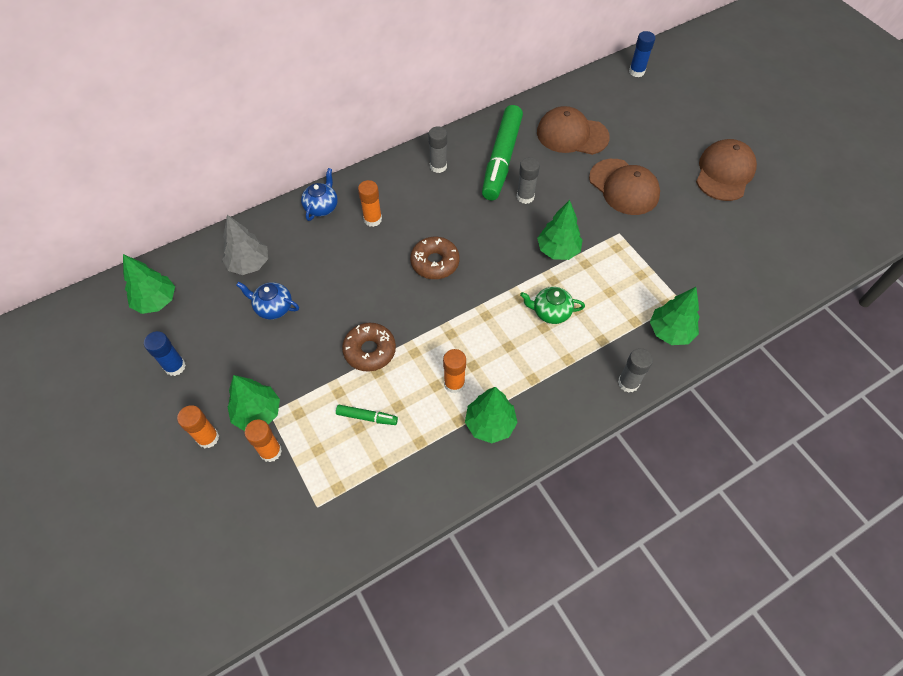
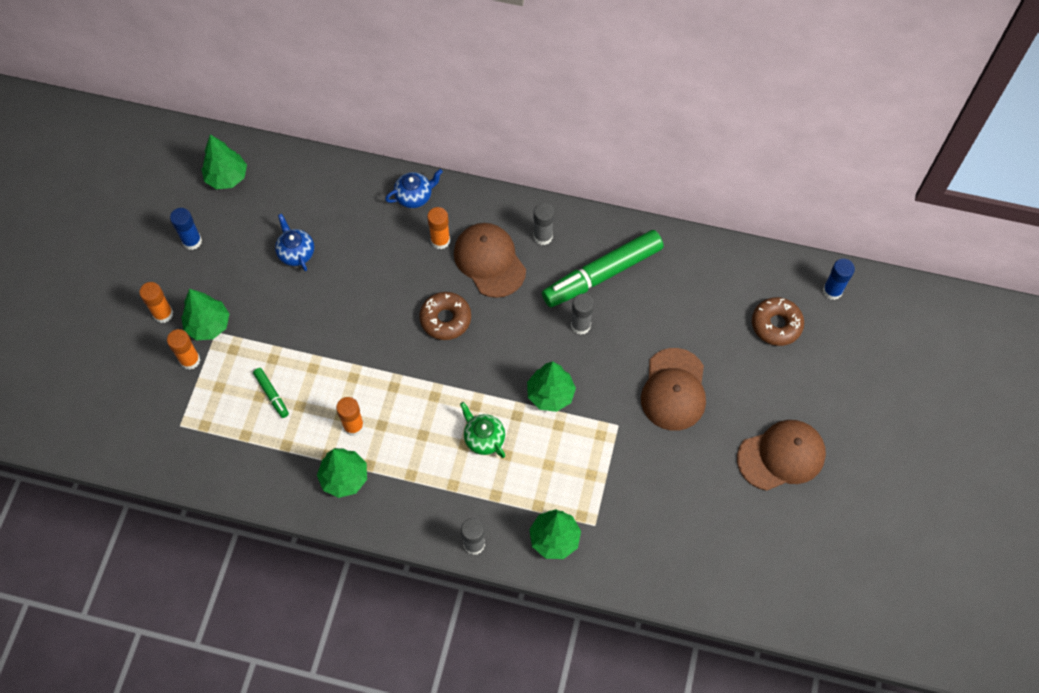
camera: 45 degrees right, 5 degrees up
(249, 264) = (315, 201): grey tree -> none
(370, 351) = (325, 347): brown donut -> brown donut (776, 325)
(572, 135) = (690, 303): brown cap -> brown cap (489, 261)

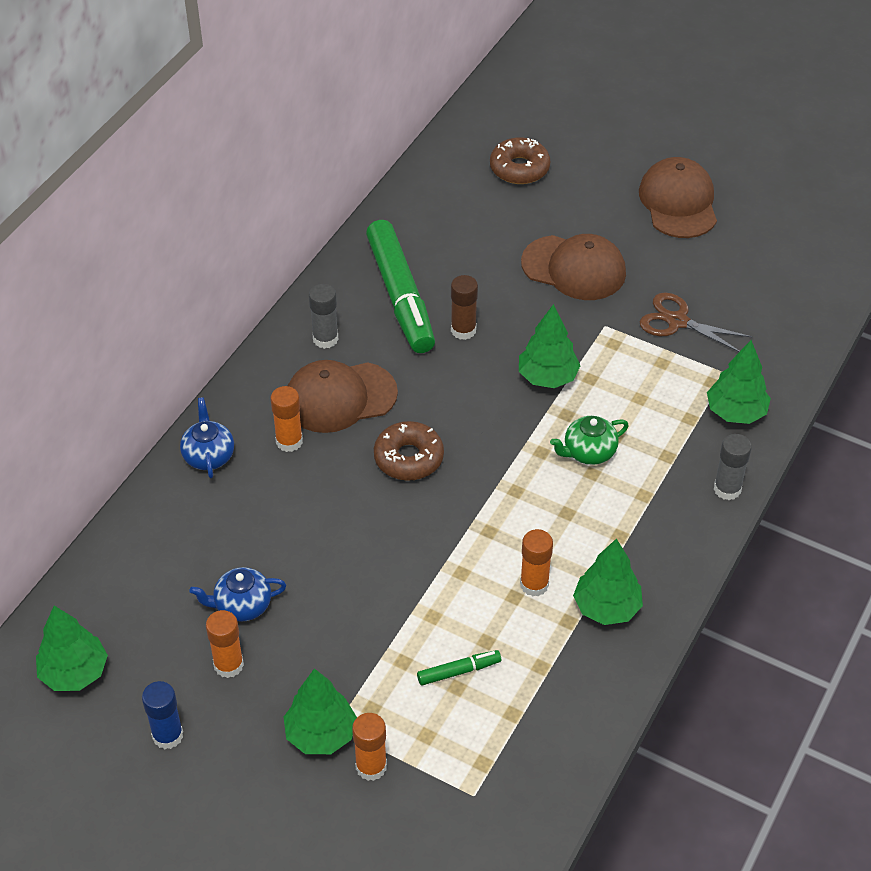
camera: 75 degrees left, 15 degrees down
(163, 314) = (280, 792): orange glue stick -> orange glue stick (228, 665)
(580, 325) = (463, 330): grey glue stick -> brown glue stick
(640, 479) = (677, 321): none -> brown scissors
(832, 291) = (493, 116): blue glue stick -> none

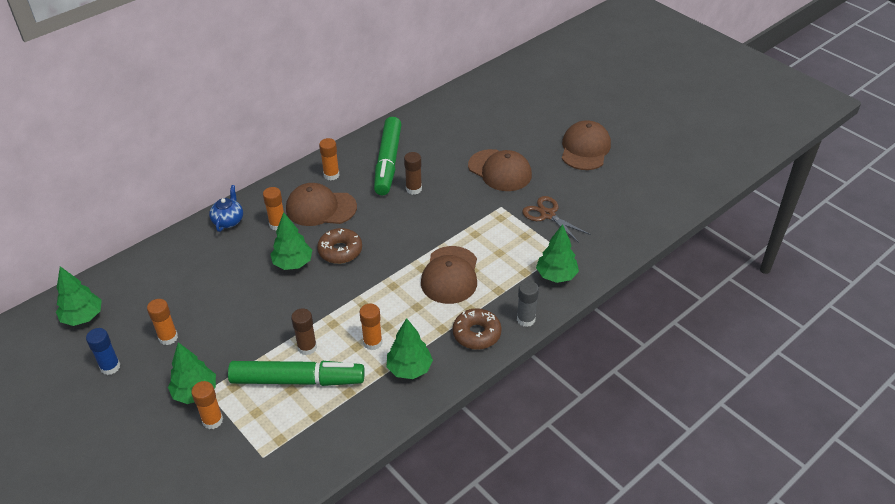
camera: 20 degrees right, 5 degrees down
(242, 605) = (196, 307): blue teapot -> none
(325, 339) = (331, 175): grey glue stick -> orange glue stick
(444, 619) = (307, 347): none -> brown glue stick
(459, 671) = (297, 380): green marker -> green marker, size x2.36
(519, 168) = (497, 110): brown donut -> brown donut (476, 334)
(547, 377) = (449, 227): green tree -> green tree (293, 263)
(588, 452) = (450, 275): green teapot -> brown cap

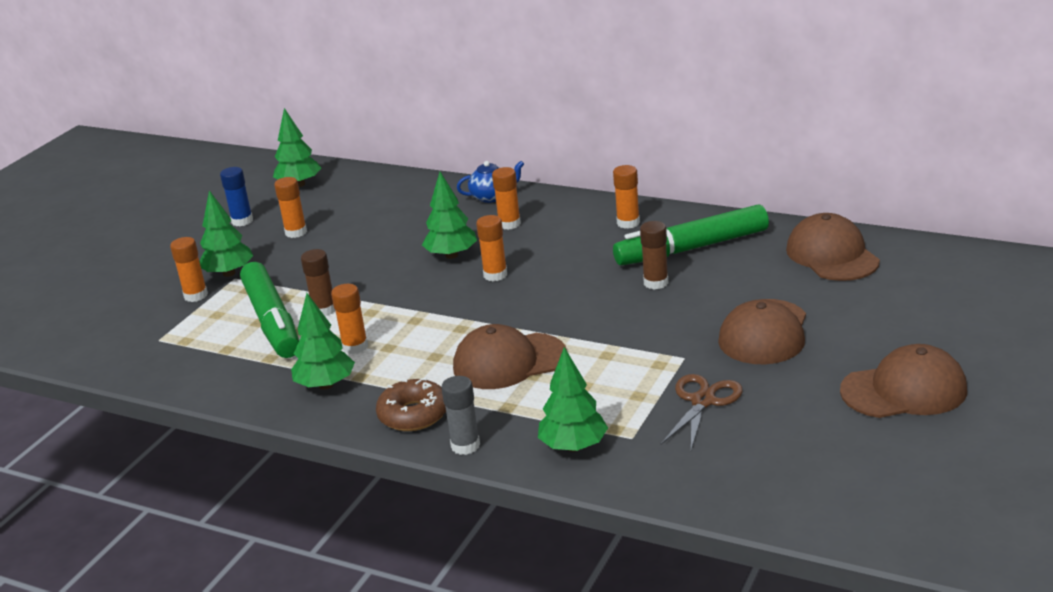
camera: 70 degrees right, 15 degrees down
(320, 208) = (561, 238): brown cap -> brown cap (832, 255)
(340, 251) = (495, 275): brown donut -> orange glue stick

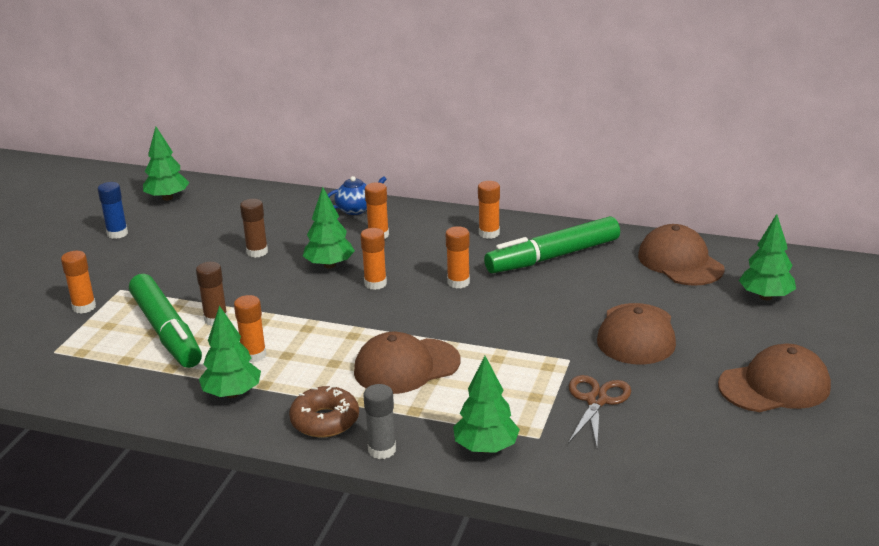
camera: 10 degrees left, 0 degrees up
(229, 273) = (113, 285): green tree -> green tree (765, 297)
(296, 232) = (173, 244): orange glue stick -> orange glue stick (458, 282)
(656, 283) = (527, 289): brown glue stick -> brown glue stick (257, 252)

